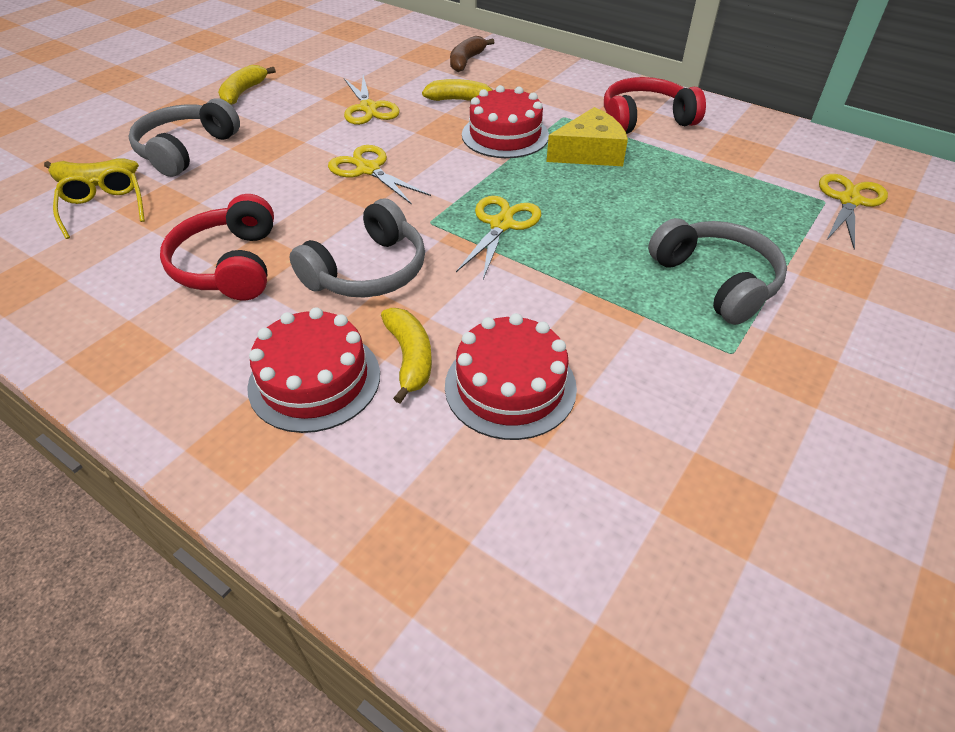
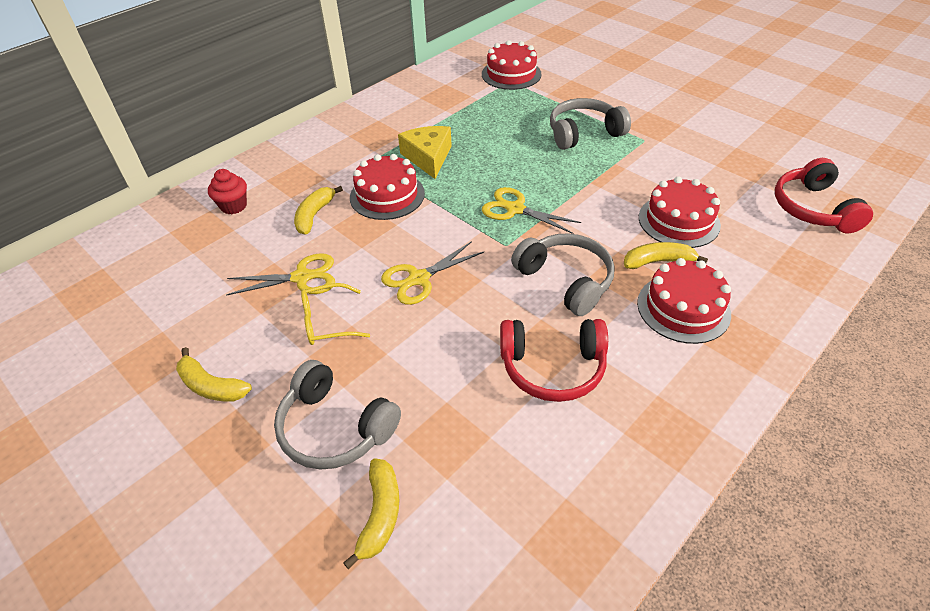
camera: 80 degrees left, 0 degrees up
(104, 208) = (441, 490): yellow glasses -> yellow glasses (327, 322)
(466, 61) = (233, 206): brown banana -> red cupcake
(645, 119) = (389, 126): red headphones -> red headphones (813, 208)
(849, 201) = (511, 74): yellow scissors -> red cake

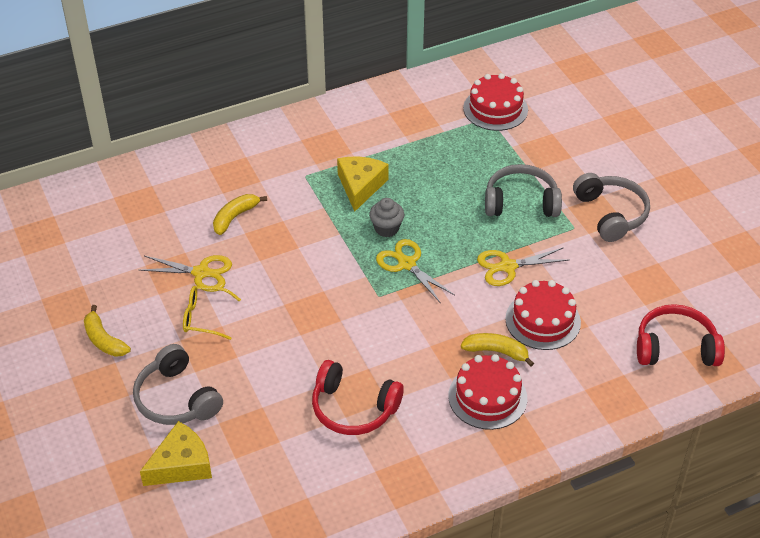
camera: 20 degrees right, 0 degrees up
(233, 206) = (172, 187): red cupcake -> none
(380, 514) = (181, 464): yellow banana -> yellow cheese
(387, 195) = (304, 216): red cake -> none
(419, 279) = (292, 303): yellow scissors -> yellow scissors (508, 267)
(475, 185) = (386, 228): none -> grey cupcake
(566, 280) = (408, 343): grey headphones -> grey headphones (611, 214)
(813, 208) = (675, 347): red headphones -> red headphones turned 75 degrees clockwise

